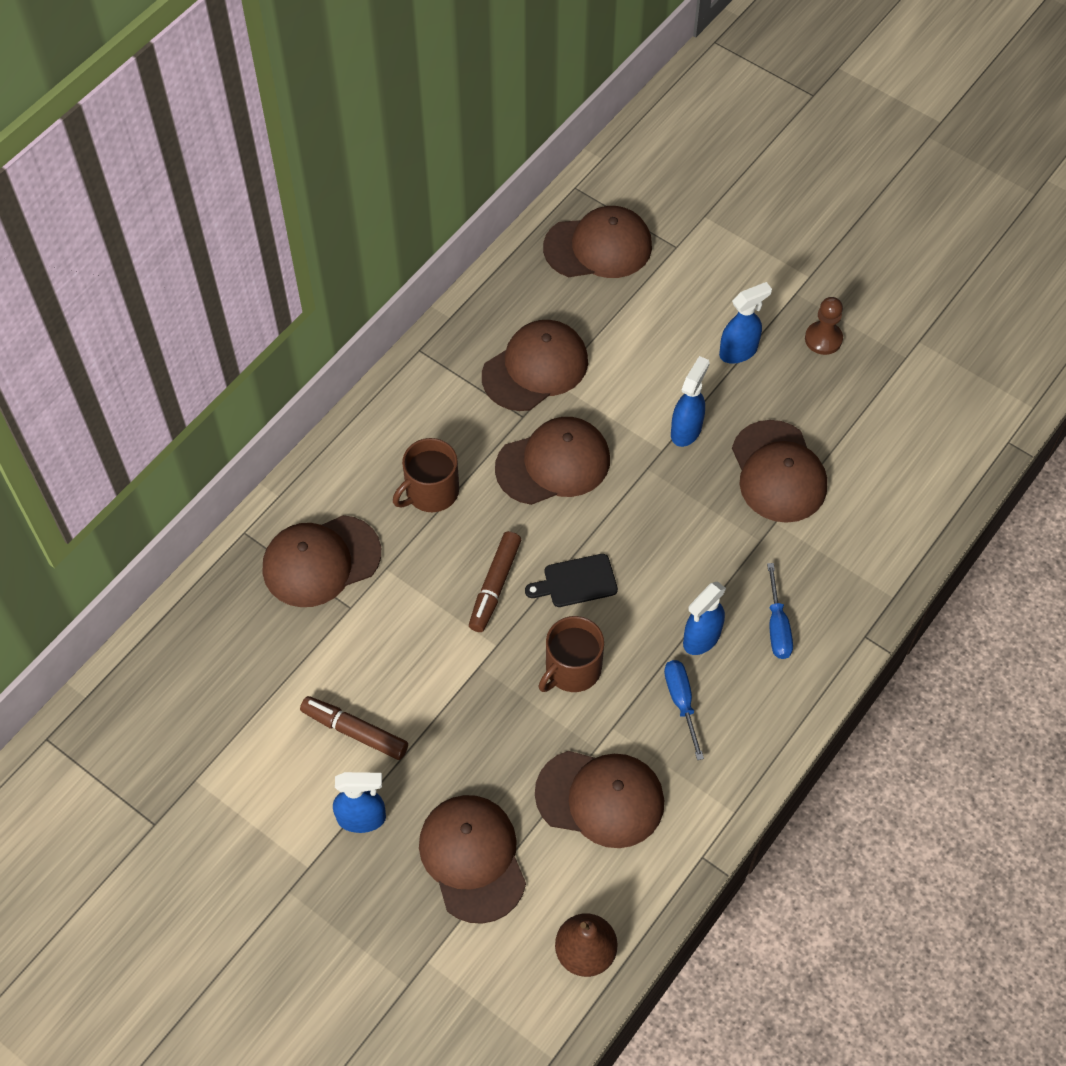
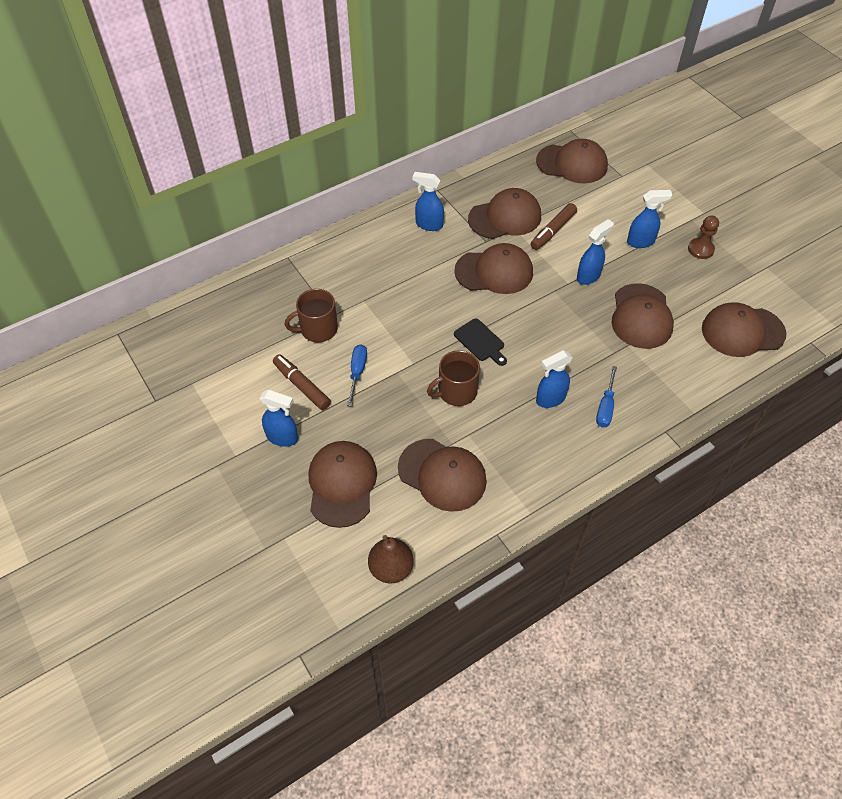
camera: 20 degrees right, 5 degrees down
(321, 561) = (326, 285): brown cap -> brown cap (742, 331)
(430, 414) = (429, 224): none -> blue spray bottle
(431, 491) = (410, 266): brown mug -> brown mug (318, 329)
(495, 586) = (427, 329): brown marker -> brown marker (553, 231)
(576, 581) = (480, 342): black cutting board -> black cutting board turned 135 degrees counterclockwise
(681, 702) = (521, 433): blue screwdriver -> blue screwdriver (357, 372)

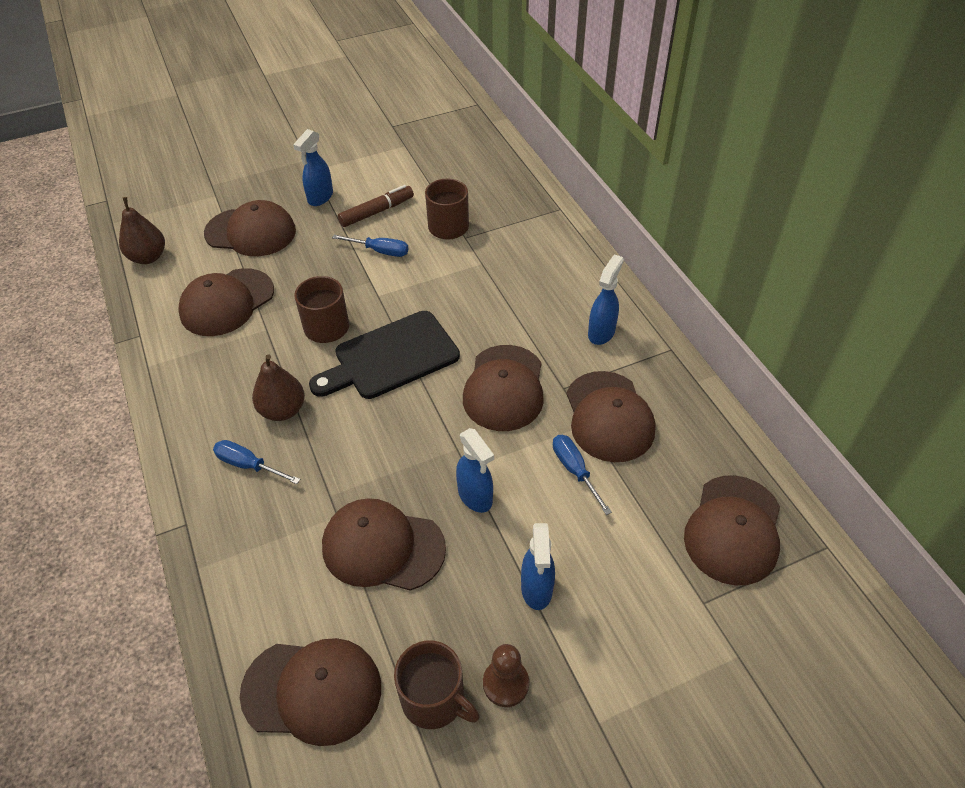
camera: 100 degrees right, 5 degrees down
(480, 342) = (390, 357): black cutting board -> black cutting board, size x1.90
(550, 399) = (283, 410): blue spray bottle -> brown pear
(553, 231) = (574, 470): brown marker -> blue screwdriver
(722, 277) = (434, 699): none -> brown mug
(742, 331) = (312, 690): brown cap -> brown cap turned 90 degrees clockwise

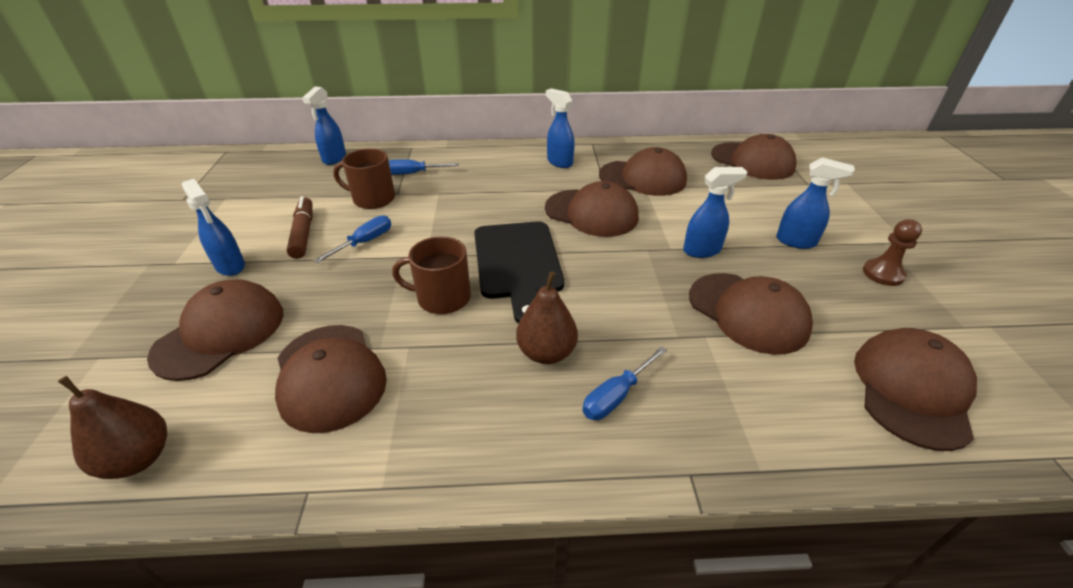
camera: 70 degrees left, 10 degrees down
(383, 547) = (747, 312): brown cap -> brown cap turned 75 degrees counterclockwise
(434, 699) = (904, 313): brown mug -> none
(504, 170) = (334, 159): none -> blue spray bottle
(574, 470) = (688, 202): blue screwdriver -> blue screwdriver (413, 173)

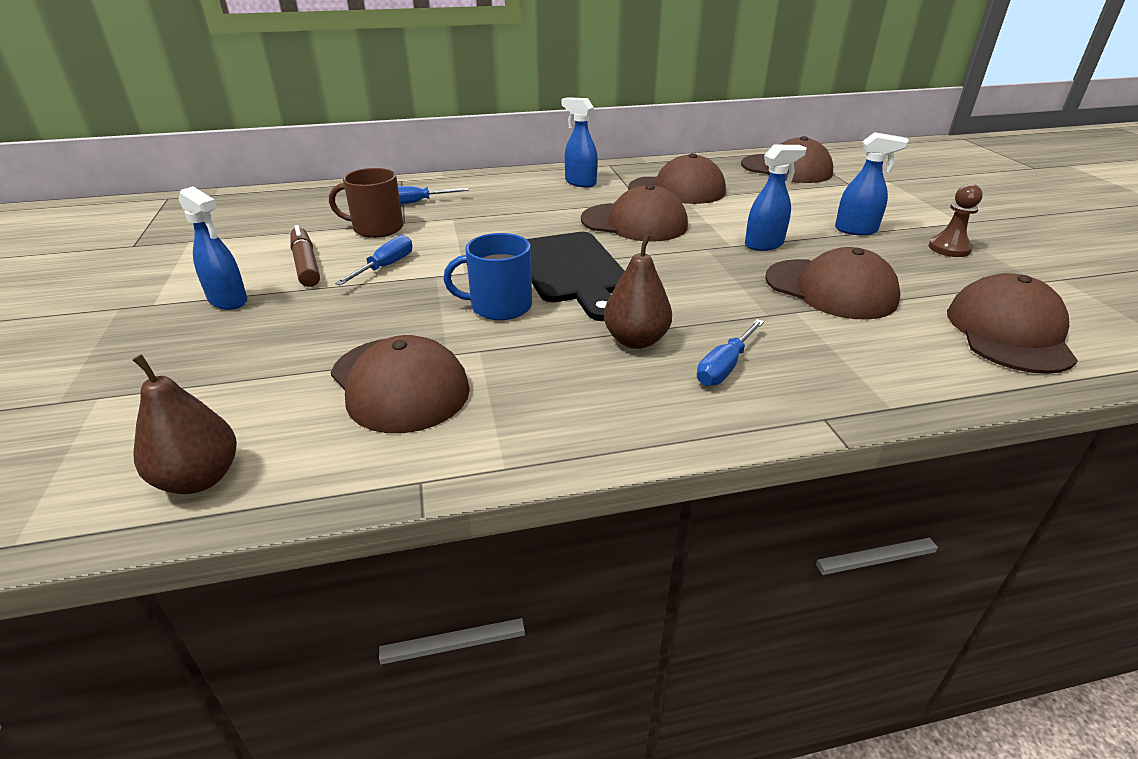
camera: 10 degrees left, 5 degrees down
(220, 333) = (246, 360): brown cap -> none
(334, 159) = (311, 196): blue spray bottle -> none
(442, 298) = (499, 306): brown mug -> blue mug

